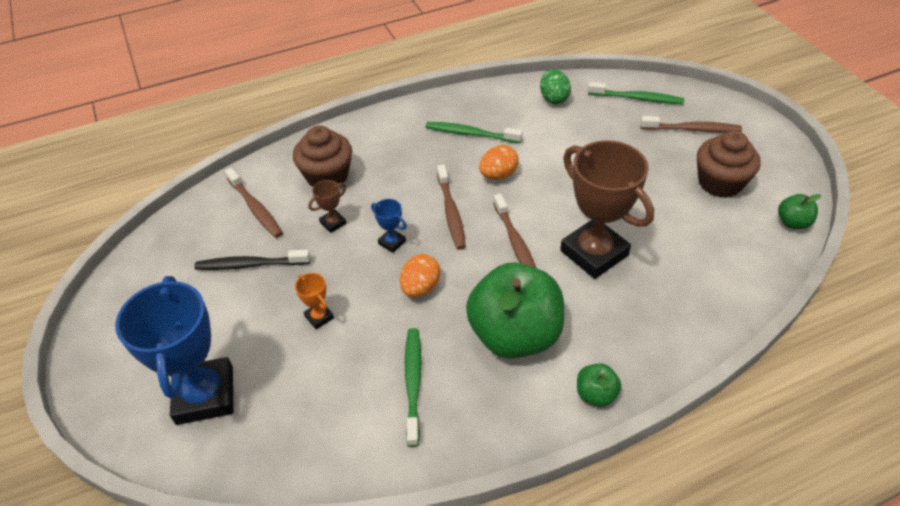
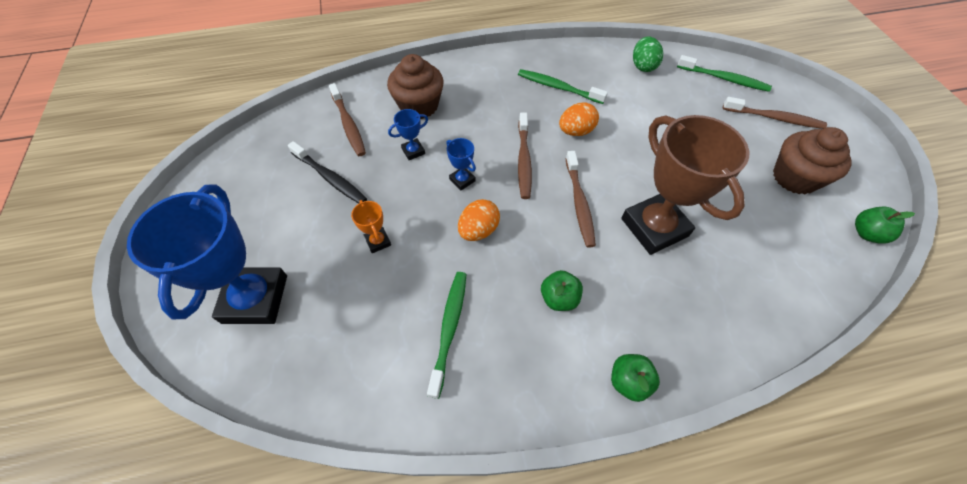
camera: 10 degrees right, 10 degrees up
(250, 265) = (330, 178): black toothbrush -> black toothbrush turned 150 degrees counterclockwise
(333, 223) = (413, 151): brown trophy -> blue trophy
(514, 335) = (559, 298): green apple -> green apple, size x0.43

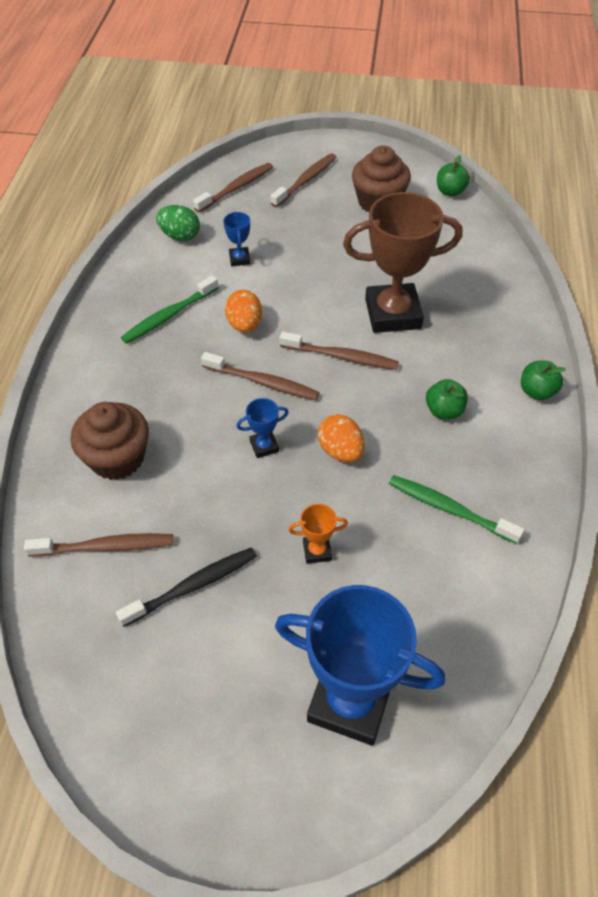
camera: 70 degrees left, 5 degrees down
(413, 151) = (194, 483): blue trophy -> blue trophy (239, 259)
(724, 79) = (236, 188): green toothbrush -> brown toothbrush

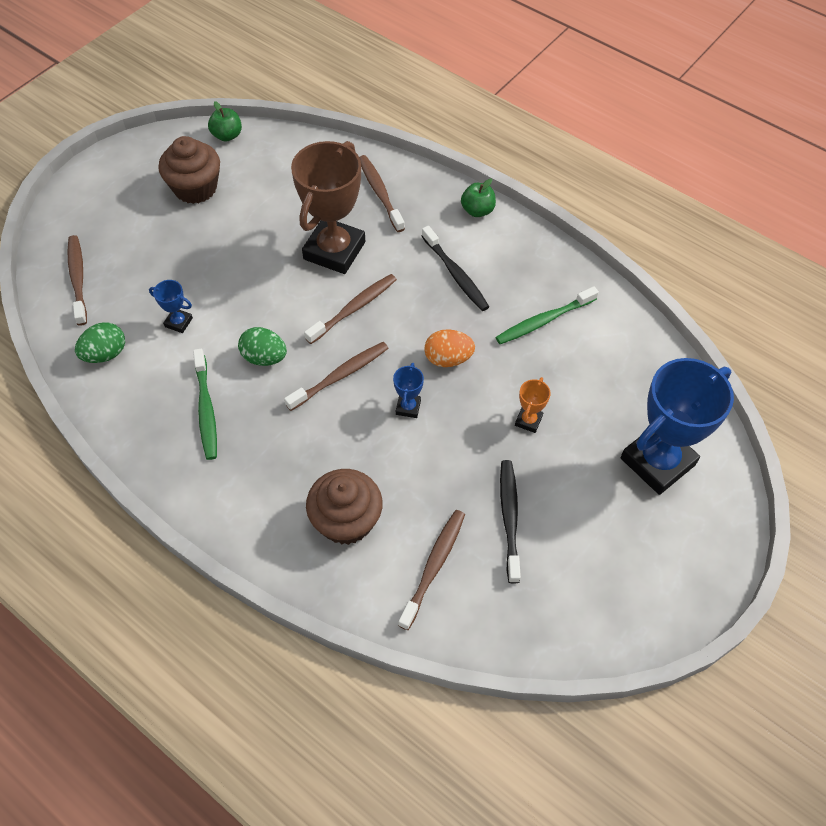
camera: 60 degrees left, 5 degrees up
(244, 325) = (264, 357): orange egg -> green egg
(305, 181) = (118, 223): brown toothbrush -> brown toothbrush (380, 193)
(444, 411) = (455, 274): green apple -> black toothbrush

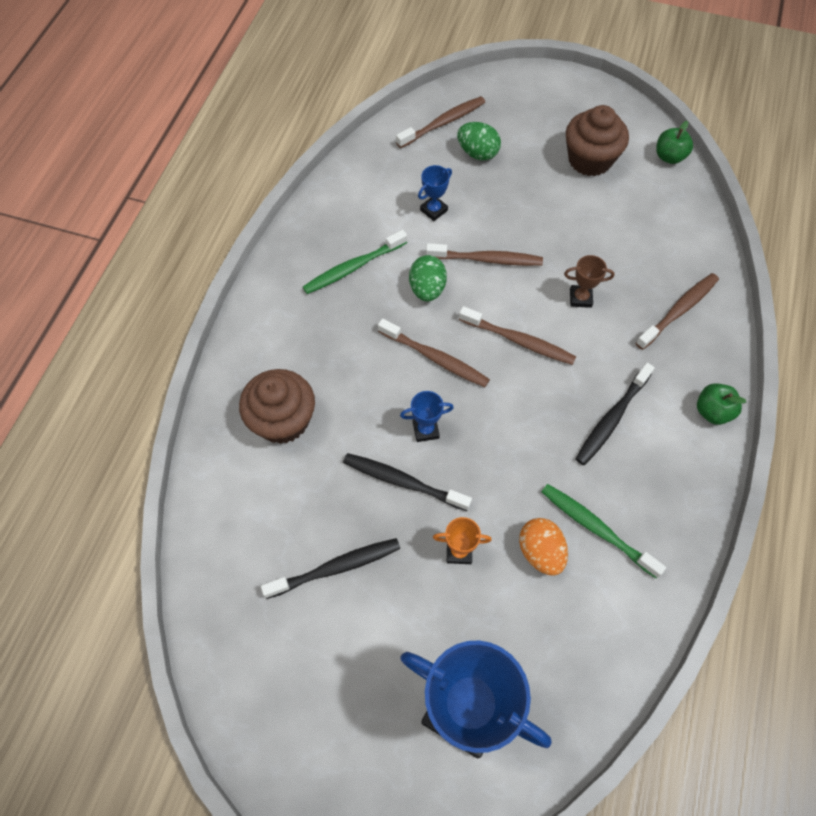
camera: 70 degrees right, 5 degrees up
(105, 354) = (377, 174): green egg -> green egg (477, 153)
(178, 322) = (434, 210): blue trophy -> blue trophy turned 45 degrees clockwise
(334, 250) = (580, 298): brown trophy -> brown trophy, size x0.42
(433, 566) = (260, 513): brown toothbrush -> brown toothbrush (486, 259)
(448, 359) = (500, 447): orange egg -> orange egg (540, 552)
(450, 441) = (403, 482): none -> black toothbrush

